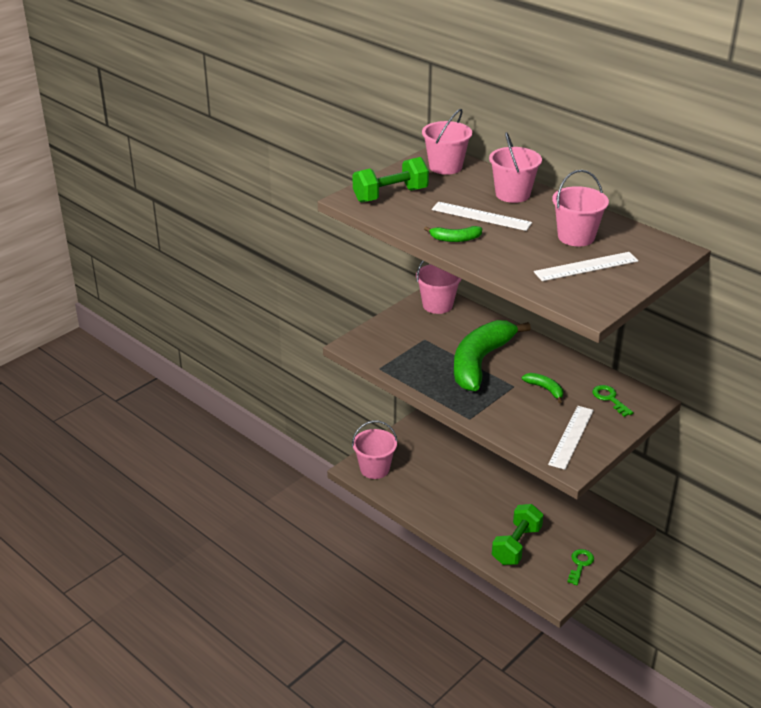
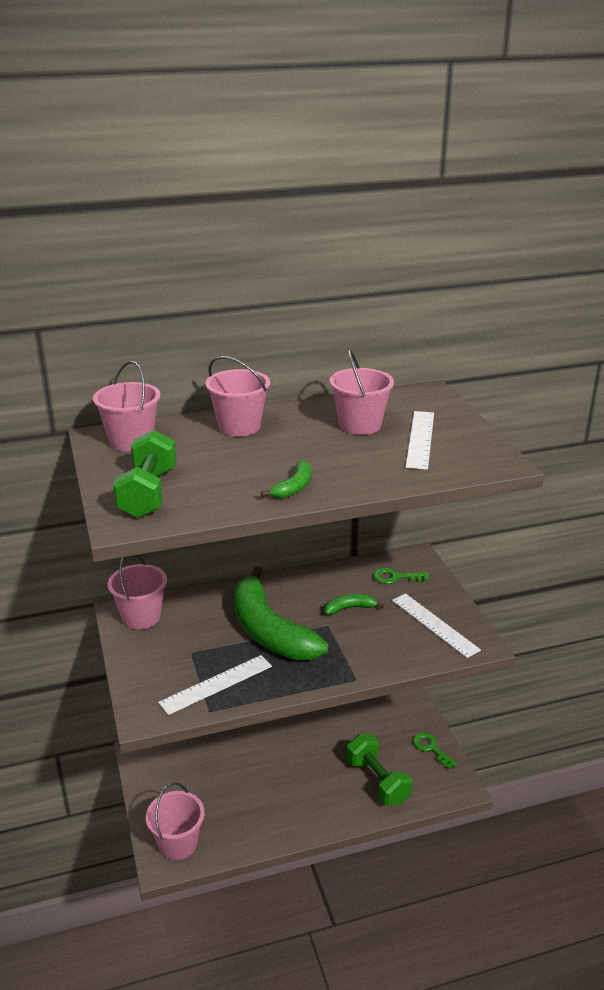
camera: 60 degrees left, 5 degrees down
(481, 216) = (263, 457): white ruler -> white ruler (216, 684)

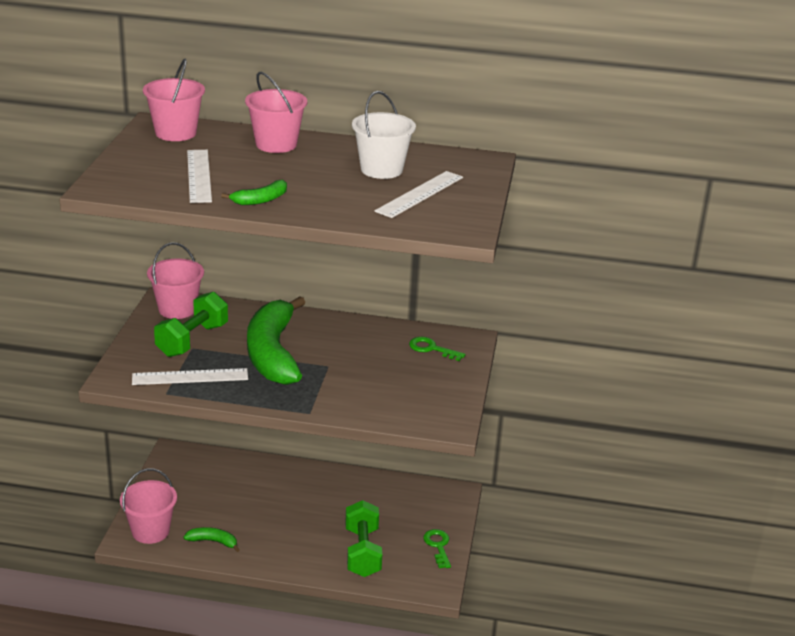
camera: 25 degrees right, 0 degrees up
(148, 493) = (142, 173): green dumbbell -> green dumbbell (192, 340)
(350, 608) = (362, 359): green banana -> green banana (213, 542)
(360, 425) = (381, 169): pink bucket -> white bucket
(435, 624) = (426, 396): white ruler -> white ruler (199, 175)

